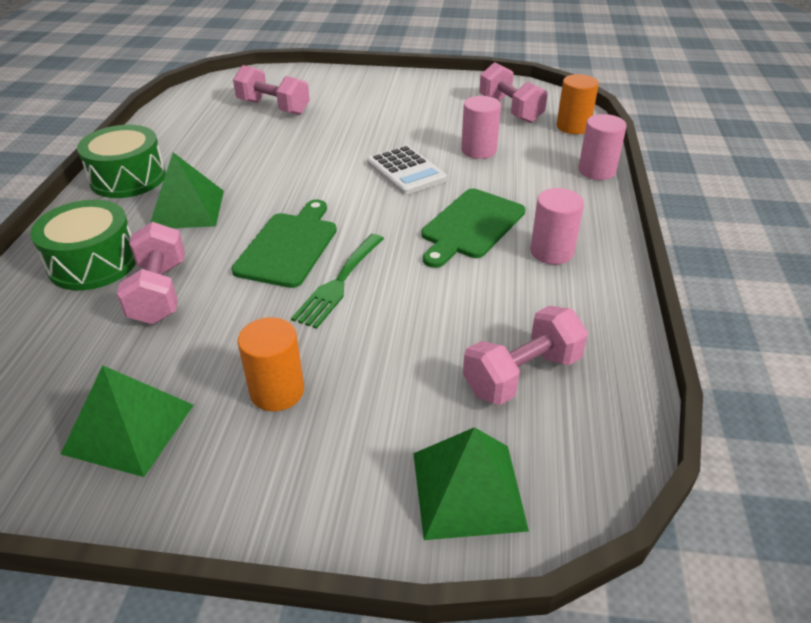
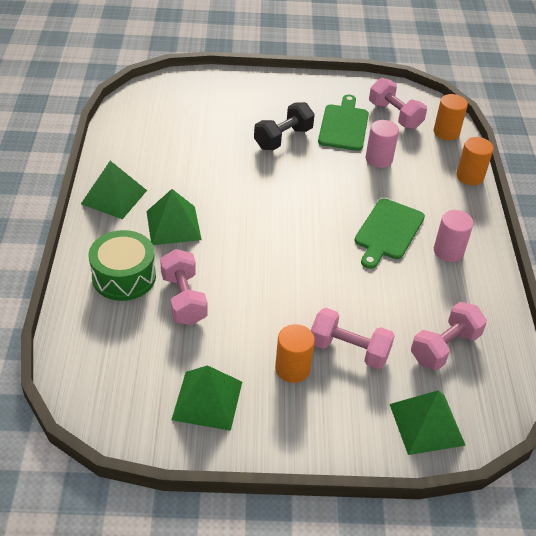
camera: 10 degrees left, 5 degrees up
(128, 178) = (114, 197): green drum -> green pyramid
(273, 107) = (203, 118): pink dumbbell -> pink dumbbell (349, 350)
(289, 246) = (262, 255): green cutting board -> green cutting board (344, 125)
(339, 283) = (307, 285): green fork -> none
(363, 128) = (283, 138): none -> black dumbbell
(406, 171) = (328, 182): white calculator -> none
(596, 171) = (470, 176): pink cylinder -> orange cylinder

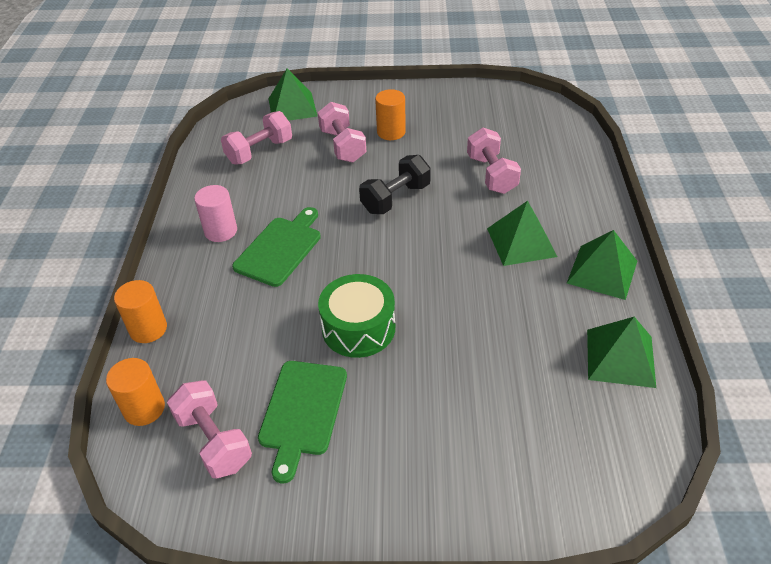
camera: 175 degrees left, 0 degrees up
(124, 277) = (554, 189): green drum -> green drum (358, 328)
(207, 400) = (456, 112): green pyramid -> green pyramid (620, 357)
(283, 138) = (398, 379): black dumbbell -> black dumbbell (395, 198)
(349, 350) = (342, 146): pink dumbbell -> pink dumbbell turned 45 degrees clockwise
(379, 159) = (264, 350): pink cylinder -> none

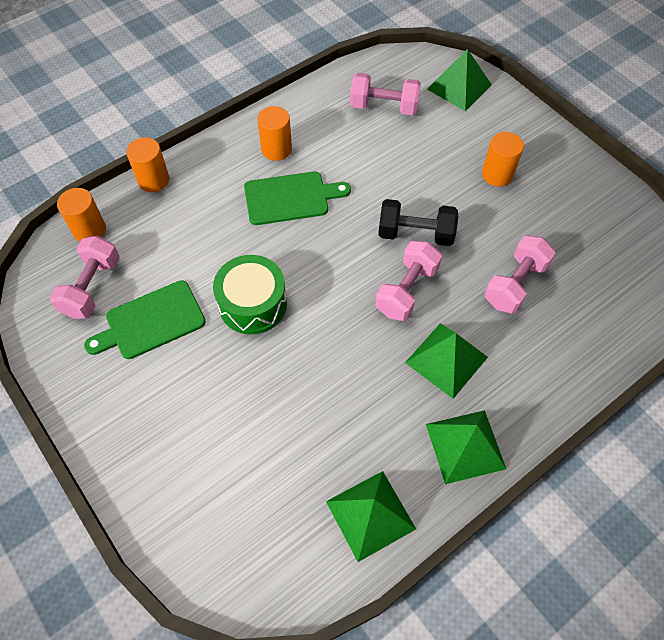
camera: 50 degrees right, 15 degrees up
(221, 231) = (276, 149): pink cylinder -> orange cylinder
(342, 146) = (445, 154): pink dumbbell -> pink dumbbell (406, 290)

